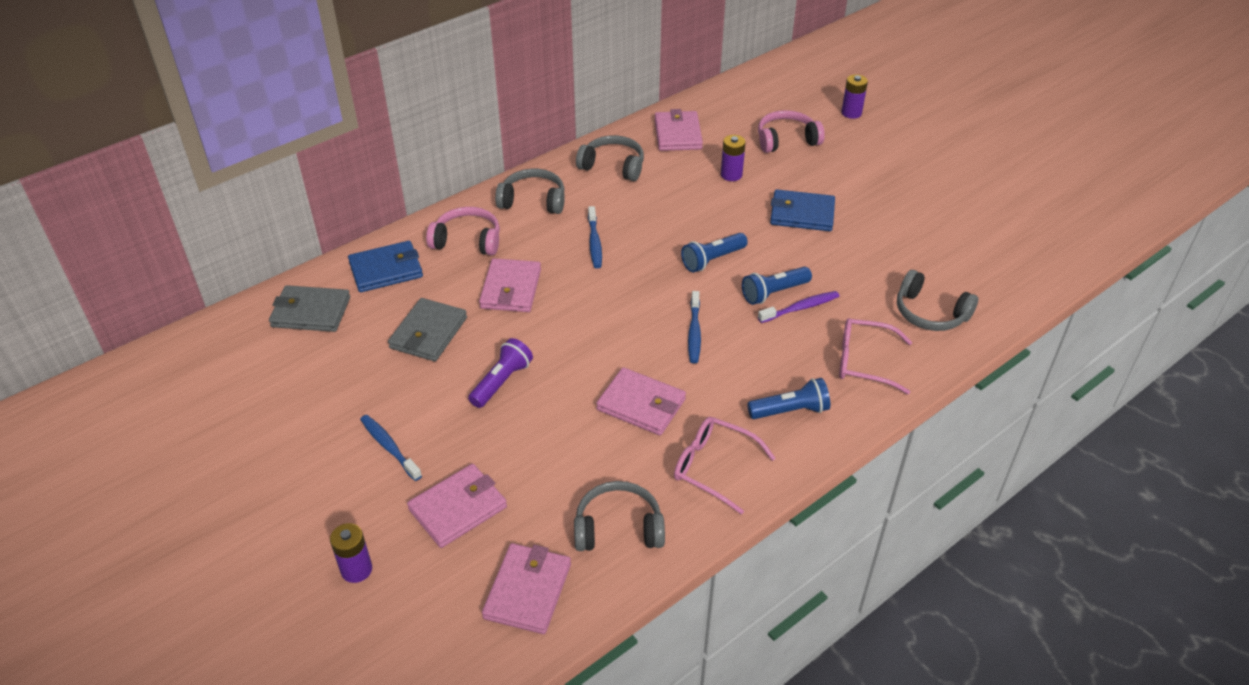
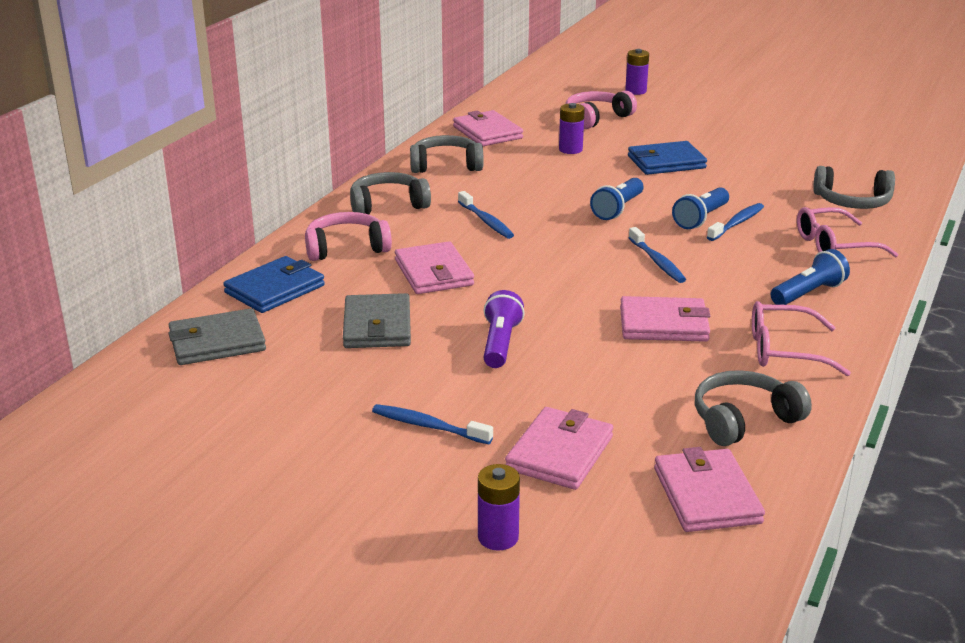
camera: 25 degrees left, 15 degrees down
(800, 308) = (737, 223): purple toothbrush -> blue toothbrush

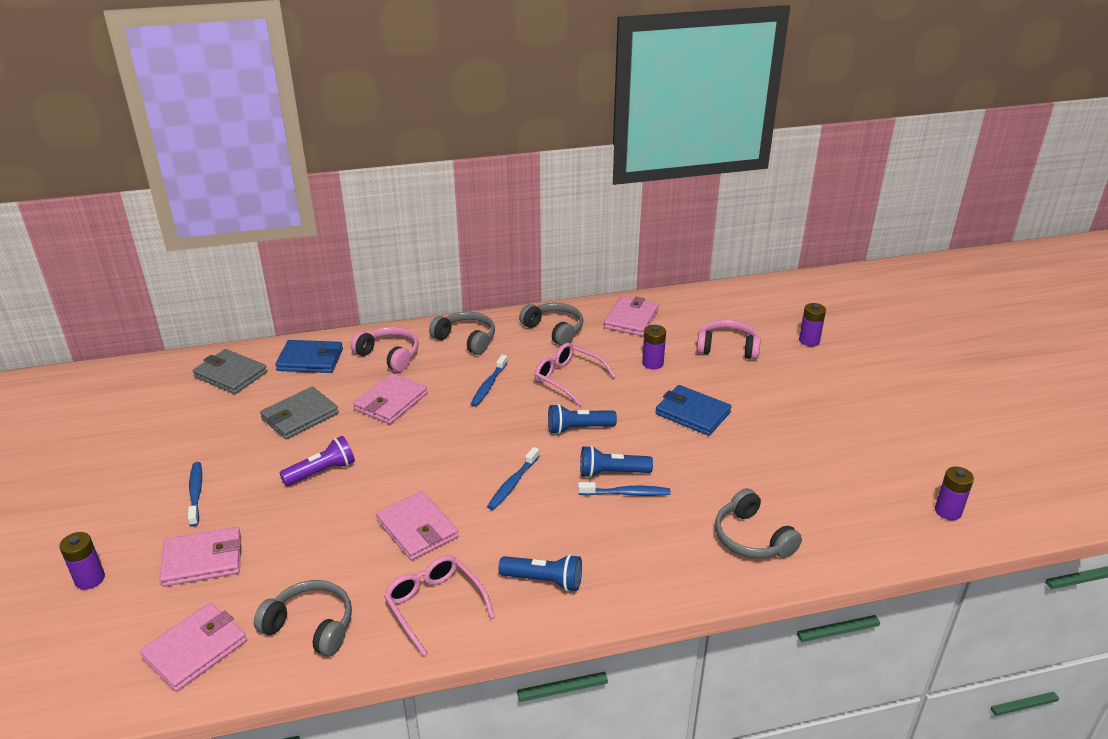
camera: 50 degrees right, 5 degrees up
(834, 245) = (649, 561): pink glasses -> pink glasses (568, 378)
(901, 135) = (948, 511): none -> purple battery

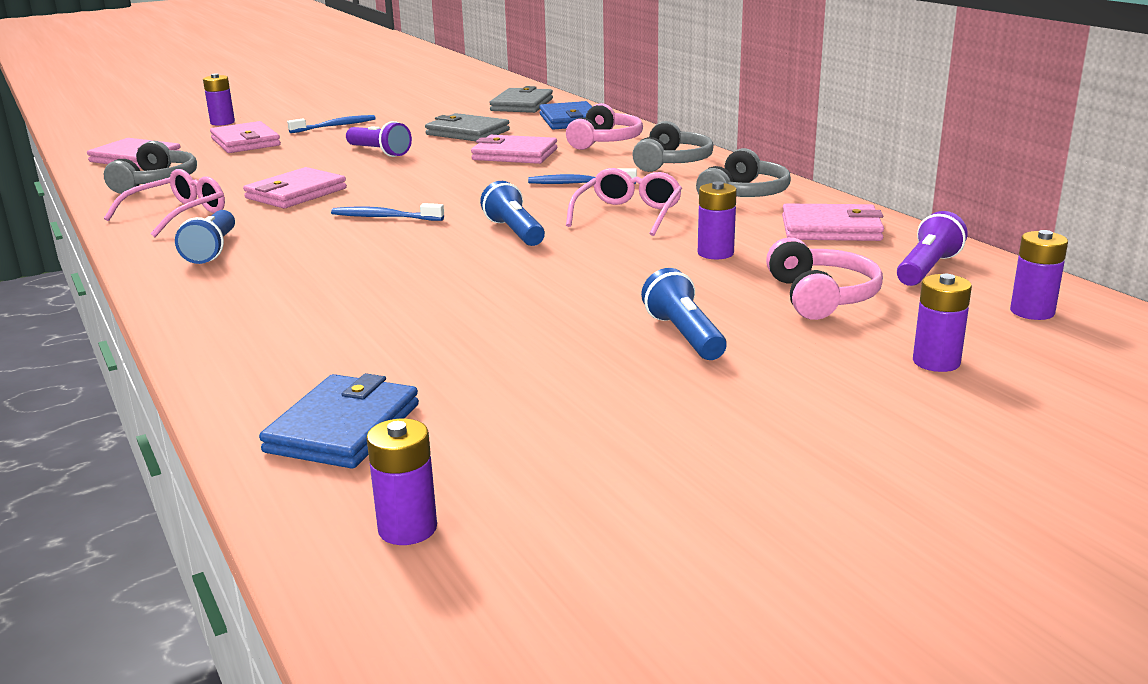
camera: 75 degrees right, 10 degrees down
(611, 473) = (425, 258): blue flashlight -> blue flashlight (684, 335)
(626, 493) = (383, 270): blue toothbrush -> none
(692, 413) = (598, 289): blue wallet -> blue wallet (343, 428)
(702, 310) = (927, 269): none -> purple flashlight
(751, 538) = (299, 351): grey headphones -> none
(762, 302) = (1032, 312): none -> purple battery

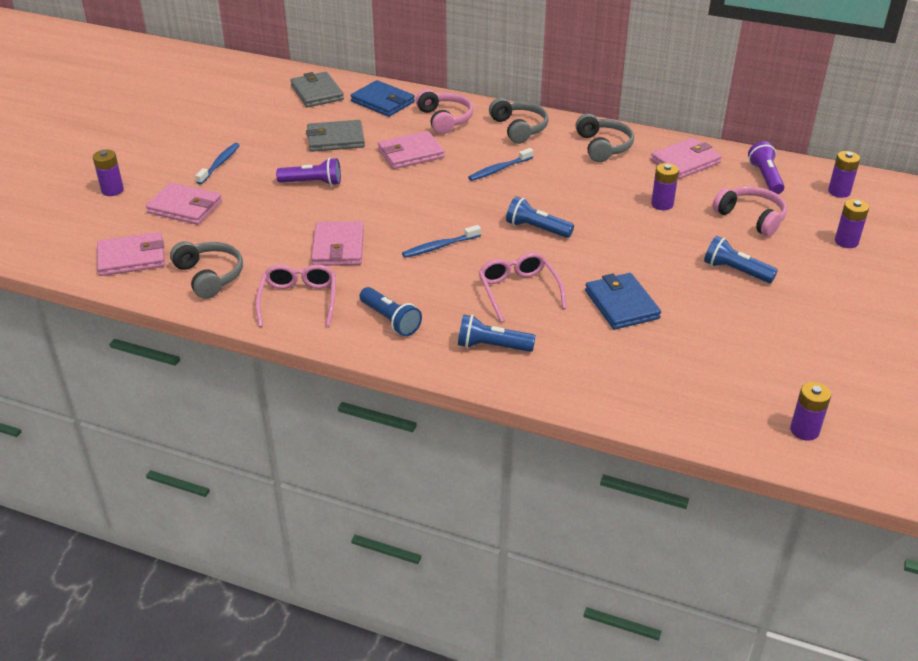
camera: 40 degrees left, 15 degrees up
(248, 299) = (492, 346): none -> blue flashlight
(343, 428) = (694, 399): blue wallet -> blue wallet (621, 304)
(628, 214) = (571, 188): pink glasses -> pink glasses (518, 291)

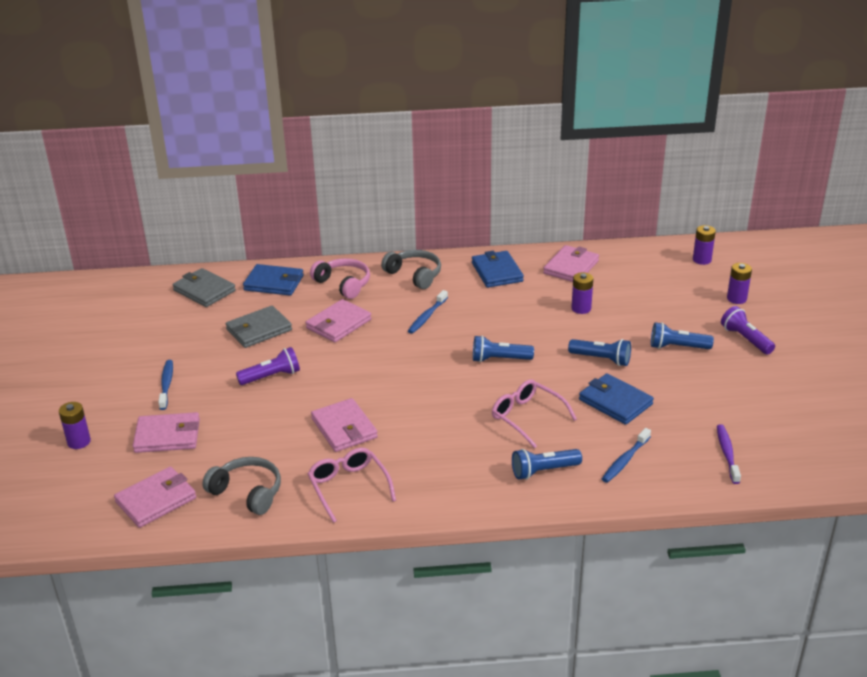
camera: 25 degrees left, 5 degrees down
(390, 320) = (443, 477): blue flashlight -> blue flashlight (601, 359)
(439, 247) = (431, 400): blue toothbrush -> blue toothbrush (625, 460)
(603, 146) = (497, 272): grey headphones -> blue wallet
(700, 393) = (727, 453): none -> purple toothbrush
(751, 217) = (655, 299): pink headphones -> none
(765, 177) = (640, 263): purple flashlight -> purple flashlight (745, 339)
(804, 430) = (818, 456): purple battery -> none

